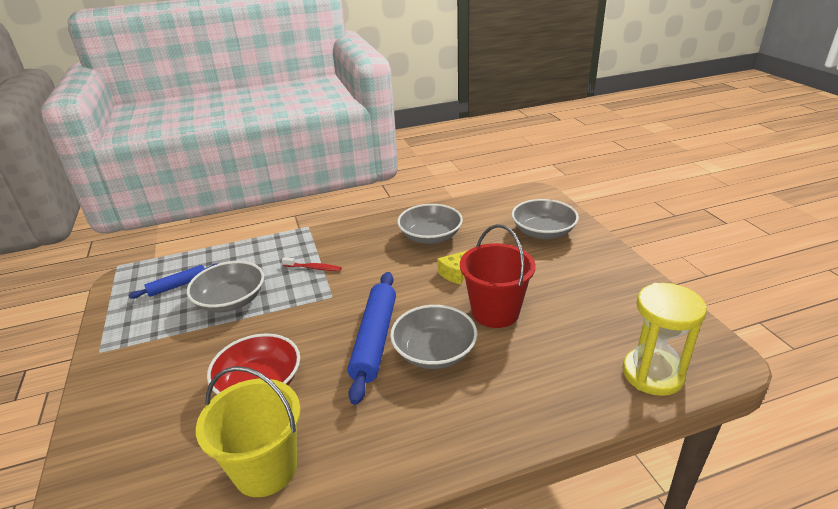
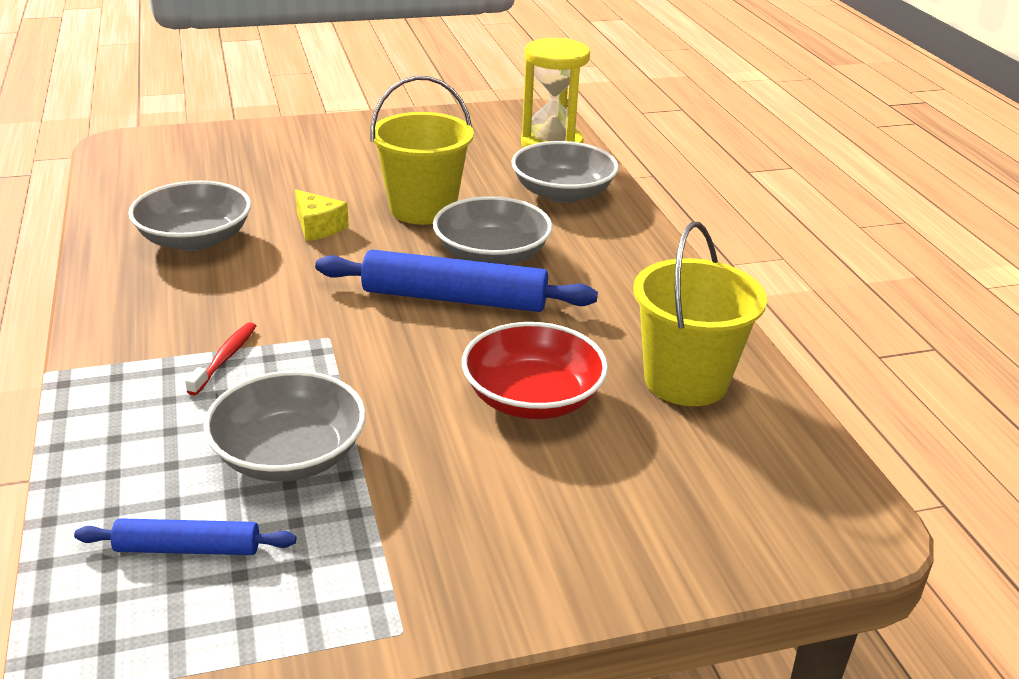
camera: 90 degrees left, 0 degrees up
(178, 285) = (187, 548): blue rolling pin -> blue rolling pin turned 60 degrees counterclockwise
(495, 312) = (423, 209): red bucket -> yellow bucket
(543, 232) = (246, 155): grey bowl -> grey bowl (563, 193)

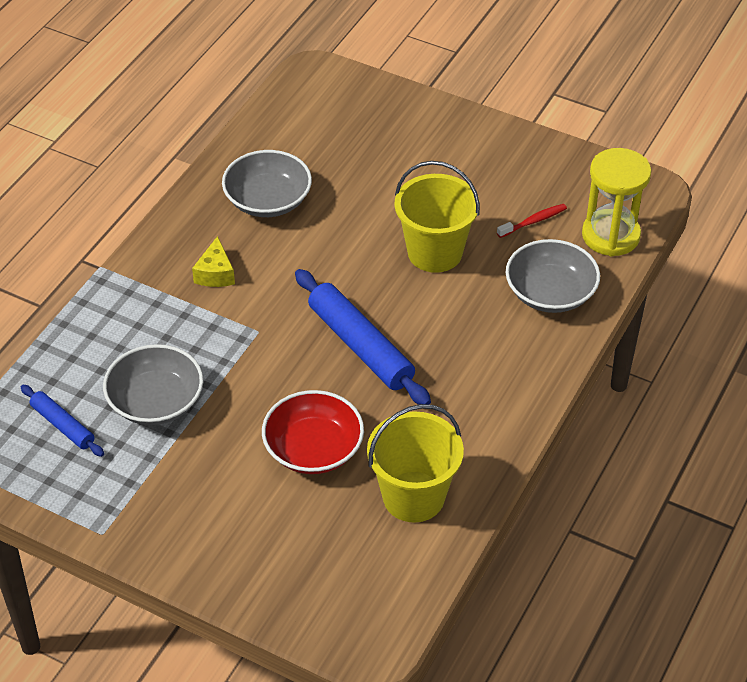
camera: 45 degrees right, 15 degrees up
(225, 358) = (190, 313): red toothbrush -> red toothbrush (533, 221)
(318, 227) = (350, 231): yellow cheese -> yellow cheese (215, 273)
(491, 256) = (426, 323): grey bowl -> none

